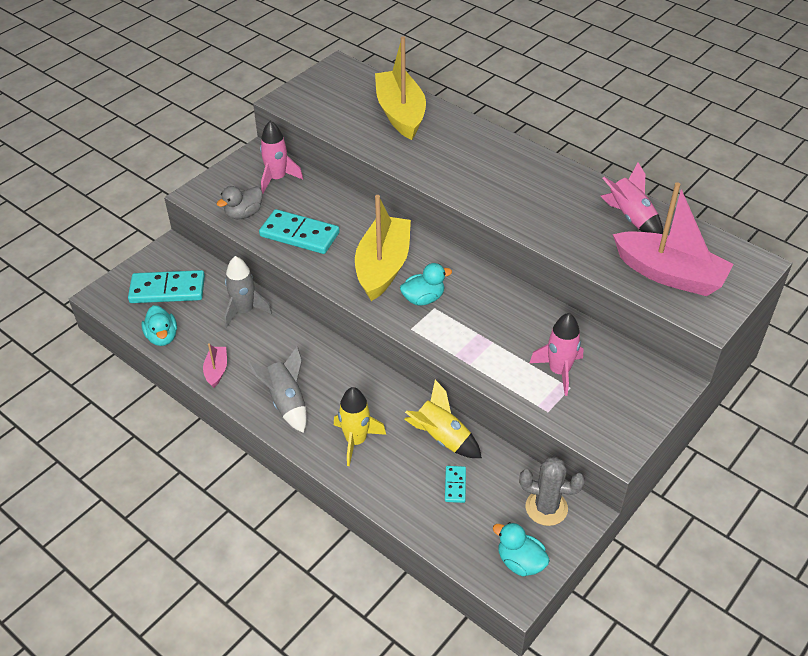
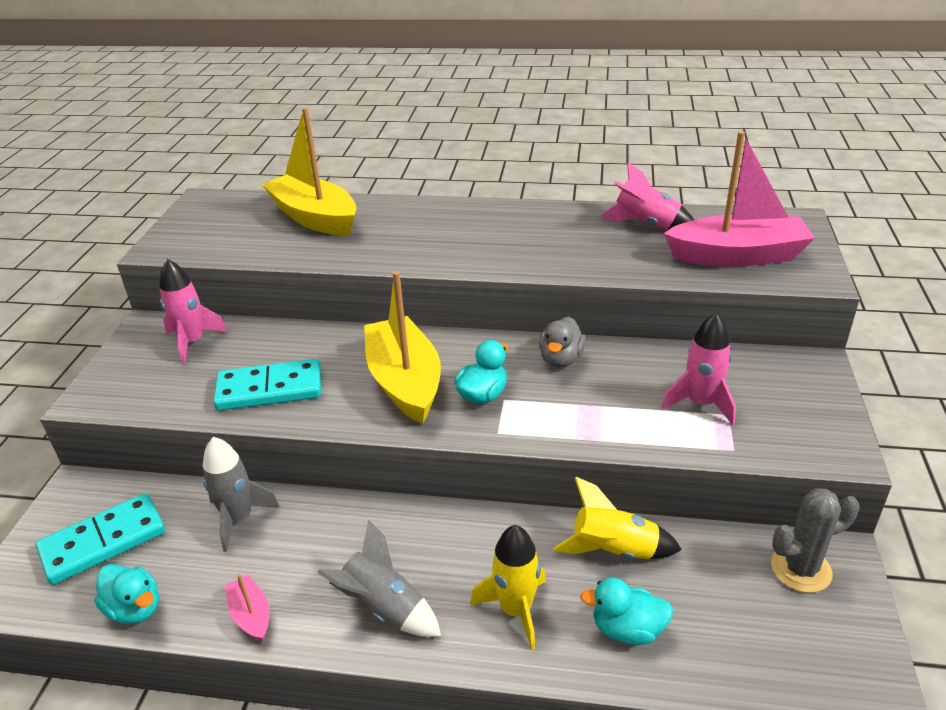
camera: 30 degrees left, 10 degrees down
(244, 214) = (174, 395): grey duck -> grey duck (561, 359)
(455, 485) = (681, 599): turquoise domino -> none
(520, 562) = (841, 652): turquoise duck -> turquoise duck (627, 629)

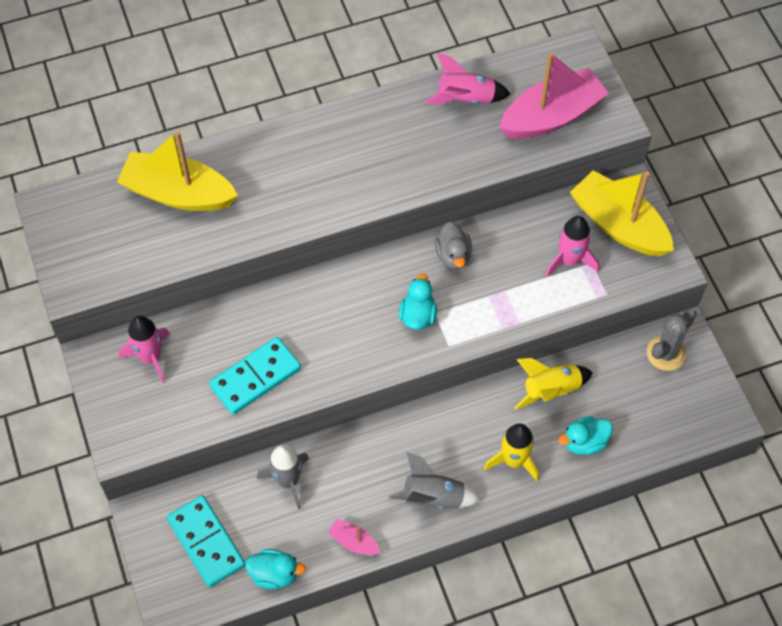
camera: 30 degrees left, 25 degrees up
(103, 542) = (206, 542): turquoise domino -> turquoise domino turned 60 degrees counterclockwise
(404, 382) = (353, 327): yellow boat -> yellow boat (619, 225)

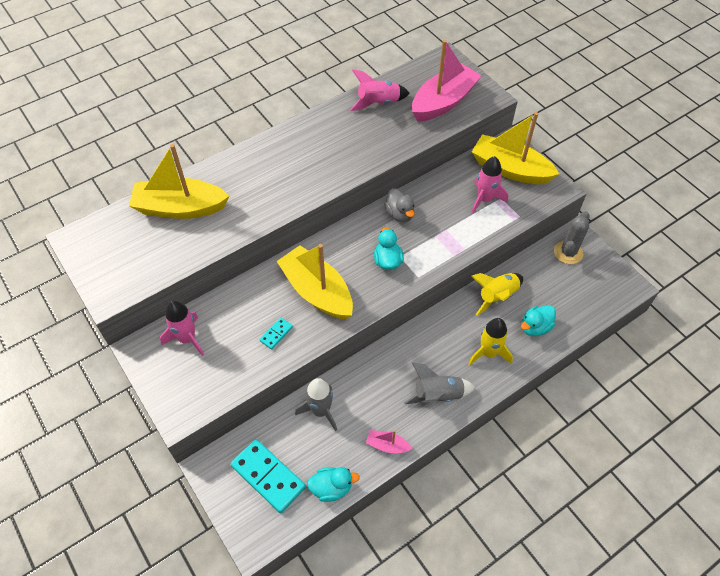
camera: 15 degrees left, 5 degrees down
(255, 377) = (276, 334): turquoise domino -> turquoise domino, size x0.48
(319, 335) = (317, 291): none -> yellow boat

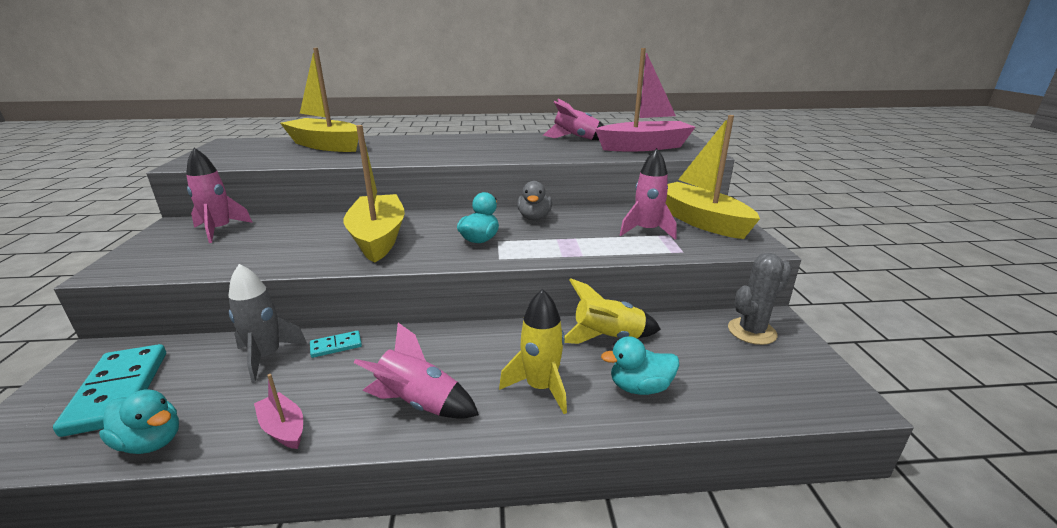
camera: 30 degrees right, 30 degrees down
(276, 334) = (293, 251): turquoise domino -> turquoise domino (336, 346)
(438, 395) = (419, 403): grey rocket -> pink rocket

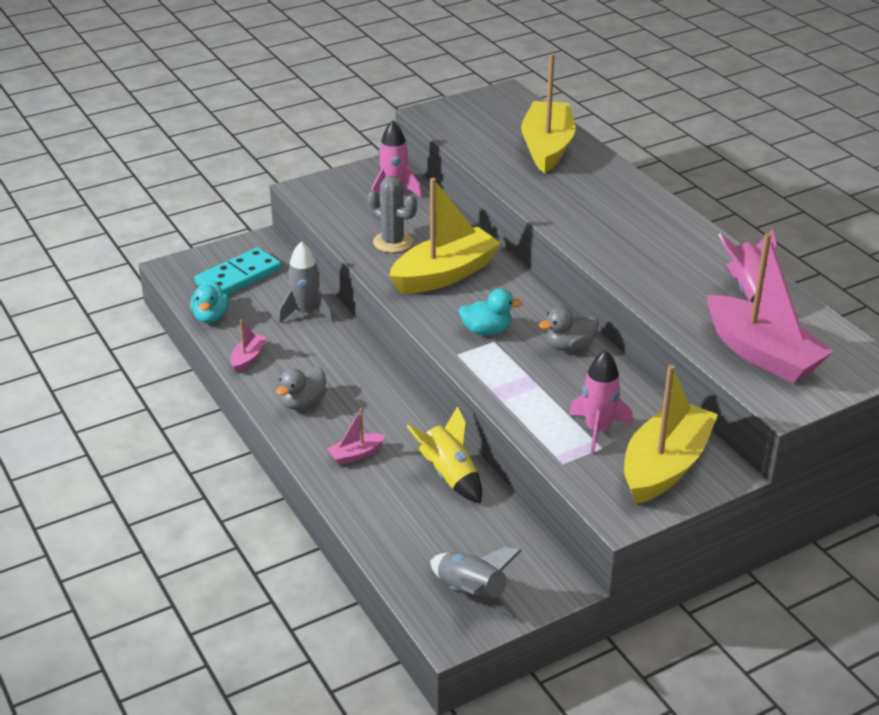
camera: 65 degrees right, 10 degrees up
(336, 346) = (338, 336): turquoise domino -> none
(419, 403) = (303, 403): pink rocket -> grey duck
(540, 387) = (356, 455): yellow rocket -> pink boat
(640, 387) = (389, 507): turquoise duck -> none
(752, 331) = (527, 568): grey cactus -> grey cactus (392, 242)
(788, 371) = (471, 594): none -> grey rocket

